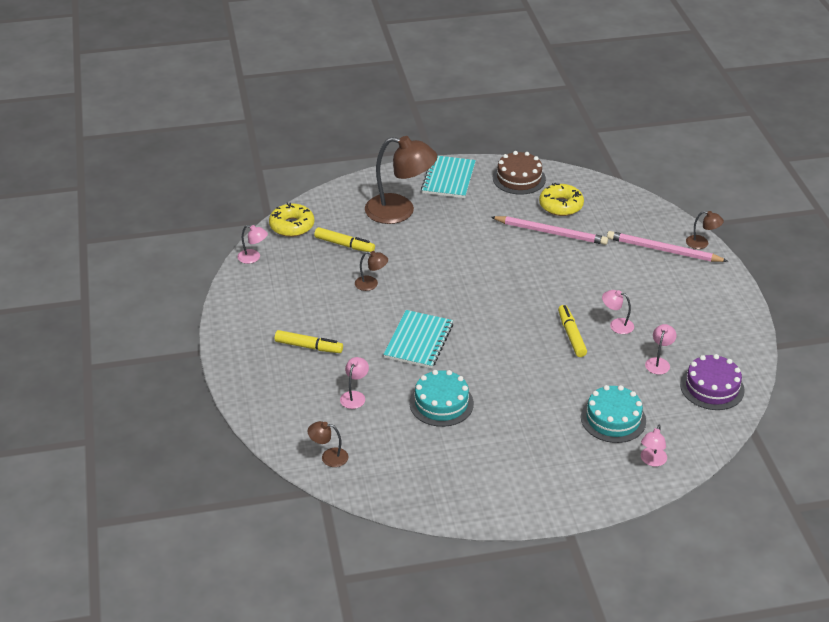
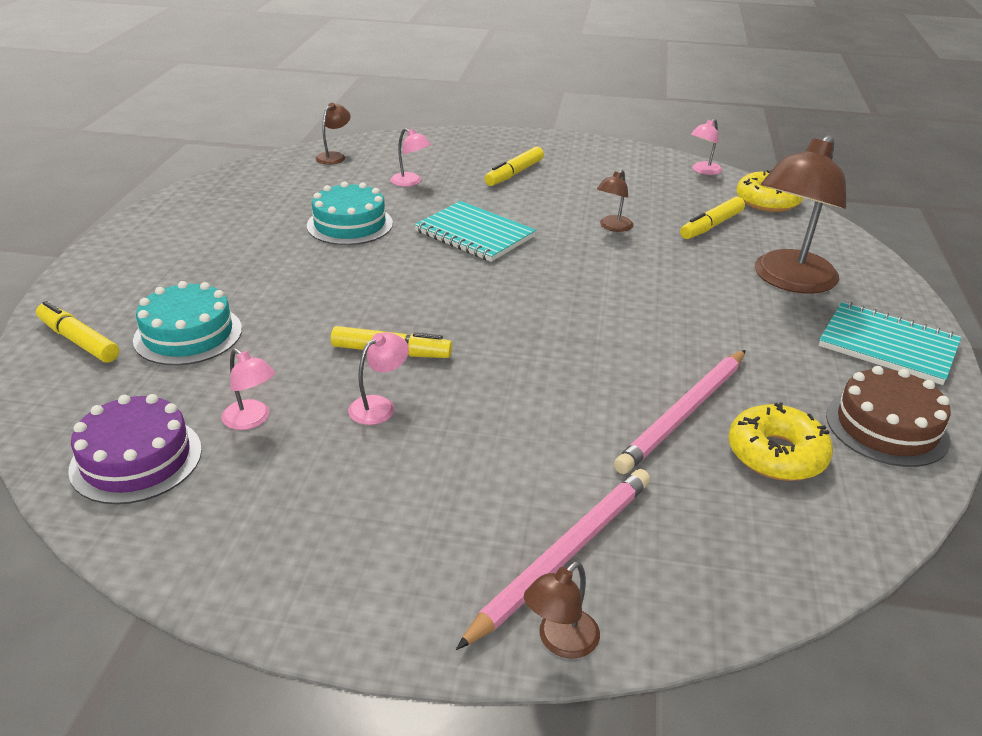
camera: 110 degrees right, 5 degrees down
(652, 461) = (79, 341): pink lamp -> yellow marker

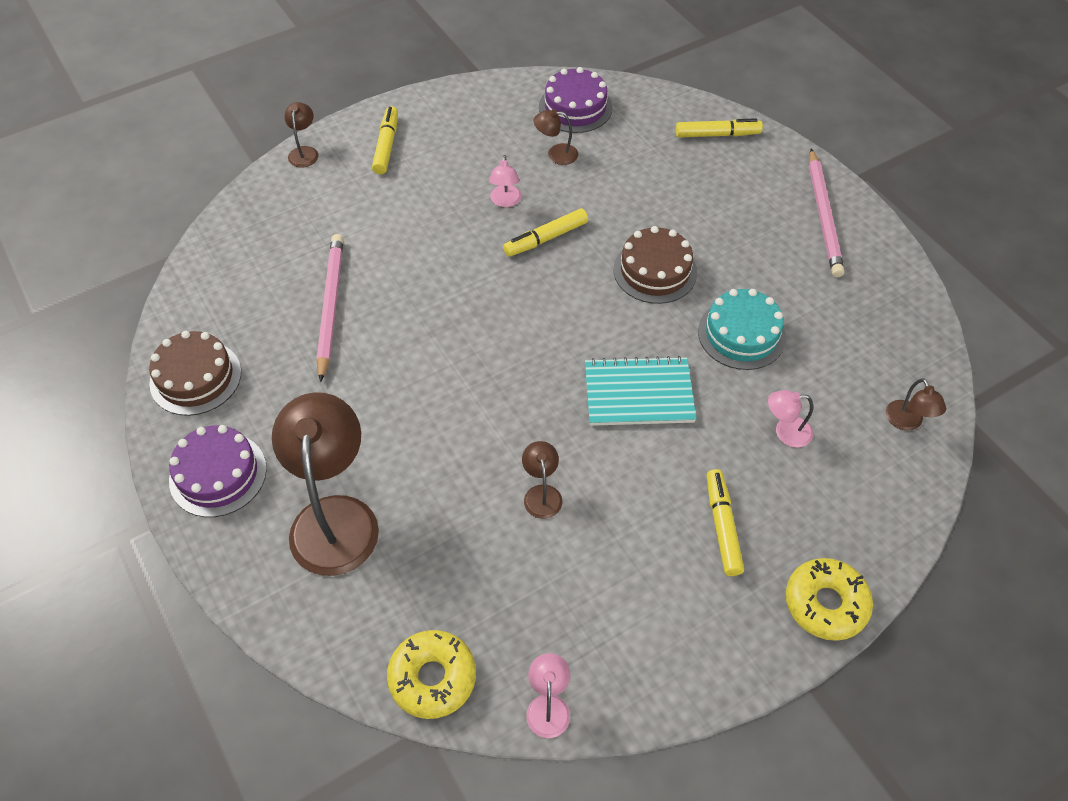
camera: 140 degrees right, 20 degrees up
(188, 334) = (672, 174): turquoise cake -> none
(252, 420) = (556, 154): pink lamp -> brown lamp
(341, 282) = (655, 271): none -> brown cake
(563, 555) = (332, 184): pink pencil -> pink pencil (823, 216)
(711, 226) = (456, 569): yellow marker -> yellow marker (386, 146)
(776, 454) = (258, 310): yellow donut -> yellow donut (825, 604)
(888, 345) = (218, 474): turquoise notebook -> purple cake

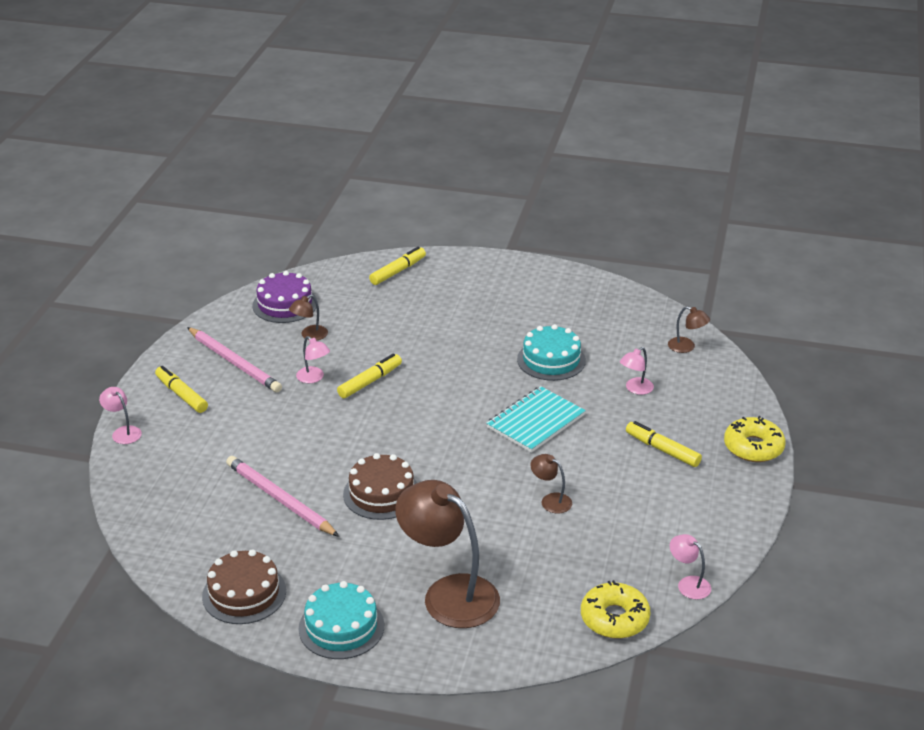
camera: 45 degrees left, 20 degrees down
(218, 474) = (341, 627): purple cake -> turquoise cake
(304, 152) = (123, 432): brown lamp -> pink lamp
(546, 238) = (370, 381): yellow marker -> yellow marker turned 150 degrees counterclockwise
(655, 271) = (460, 359): brown cake -> brown cake (381, 493)
(823, 216) = (516, 278): pink pencil -> pink pencil (234, 362)

